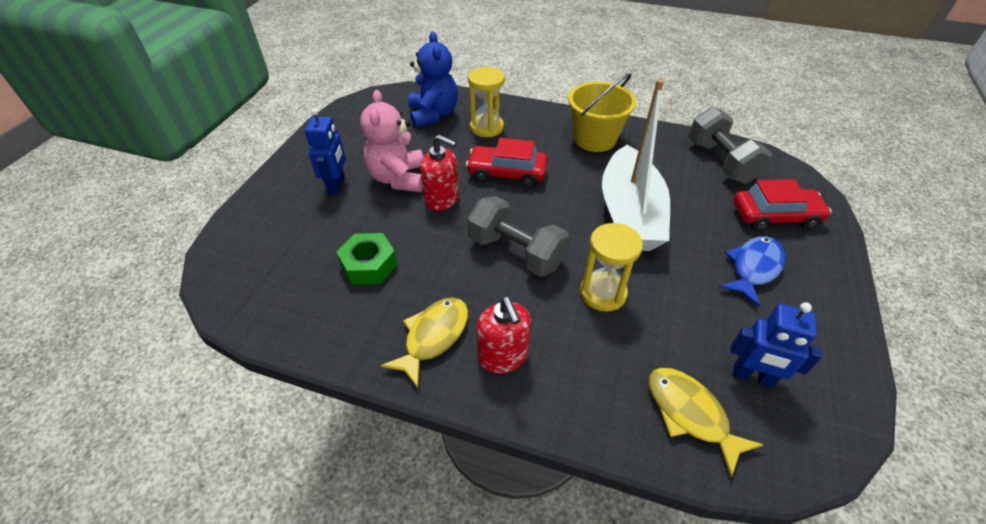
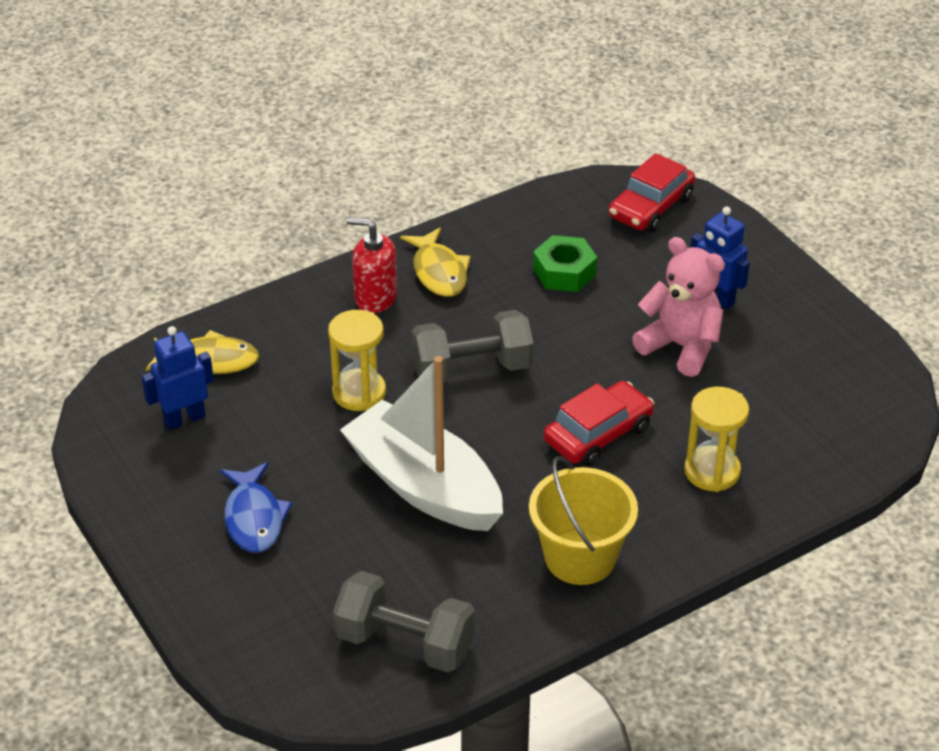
camera: 130 degrees right, 5 degrees down
(433, 114) = (794, 439): blue teddy bear -> none
(442, 199) = (607, 361): red soap dispenser -> none
(775, 216) = (280, 604): red car -> red car (651, 207)

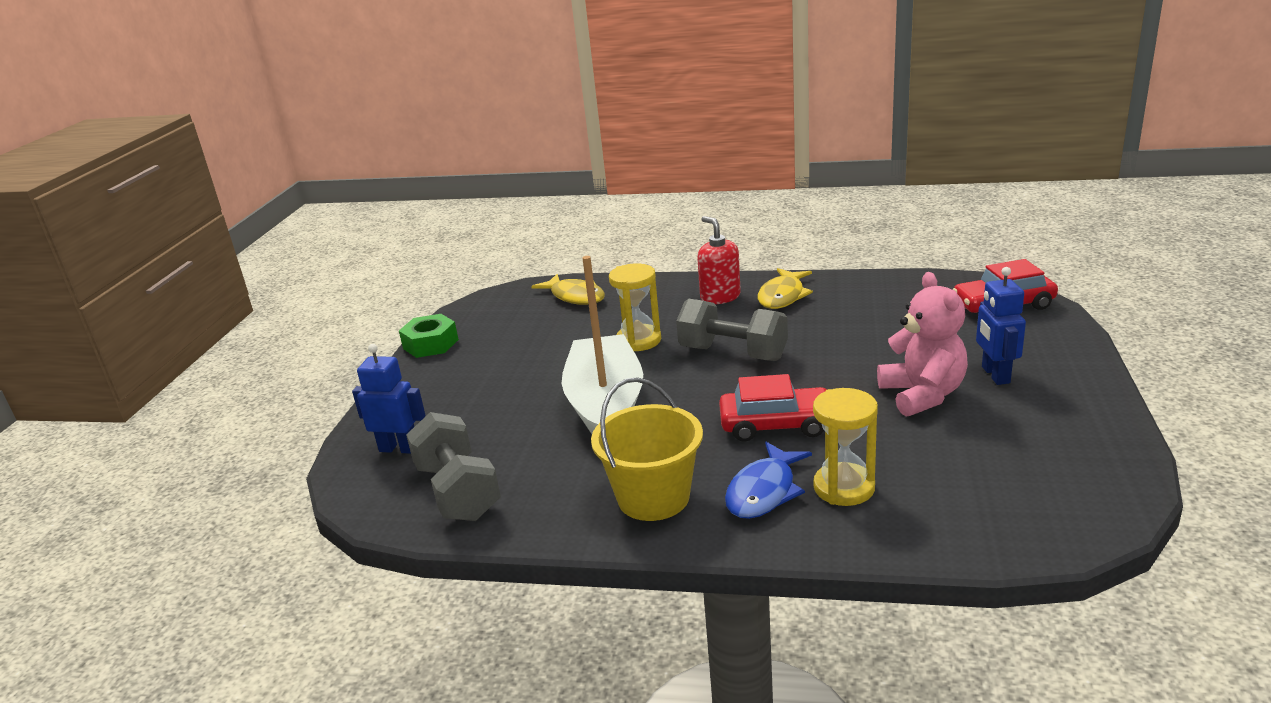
camera: 45 degrees right, 15 degrees down
(184, 418) = (520, 318): blue robot -> blue robot (399, 448)
(254, 518) = (480, 380): blue fish -> blue fish (764, 491)
(564, 272) = (878, 322): green nut -> green nut (430, 344)

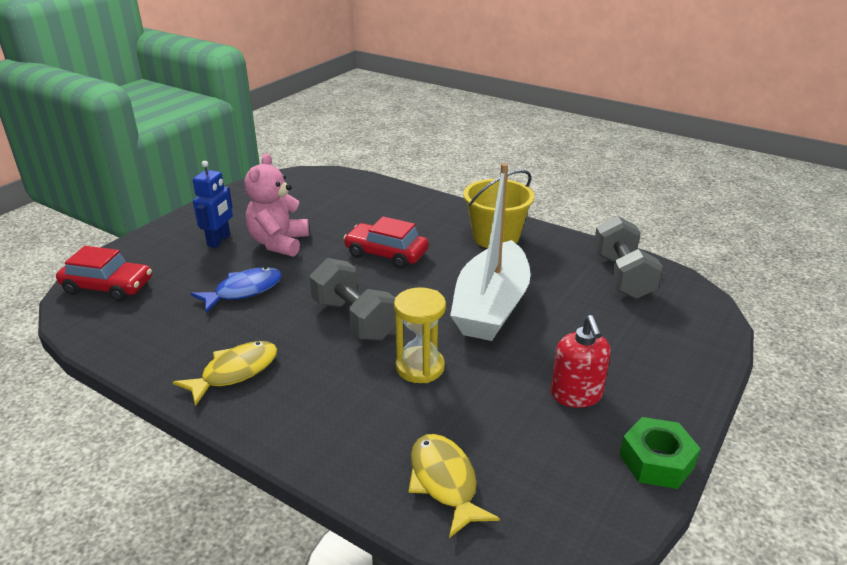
camera: 160 degrees left, 5 degrees up
(399, 448) = (673, 324): blue robot -> none
(720, 297) = (290, 399): red soap dispenser -> red soap dispenser (576, 395)
(764, 491) = (432, 223): blue fish -> blue fish (244, 291)
(844, 488) = (390, 213): yellow hourglass -> none

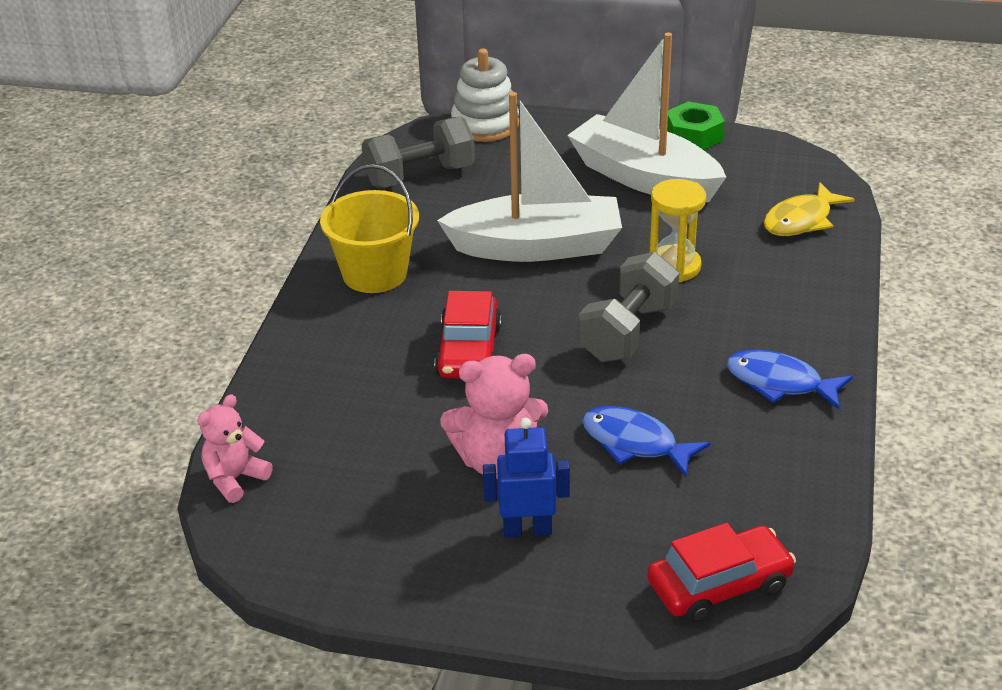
camera: 110 degrees left, 5 degrees up
(108, 287) = (719, 585): red car -> red car turned 75 degrees clockwise
(235, 372) = (779, 383): yellow fish -> blue fish
(341, 177) = (235, 479): none -> pink teddy bear
(576, 395) = (644, 177): red soap dispenser -> white boat
(706, 325) = (485, 125): none -> white stacking toy

